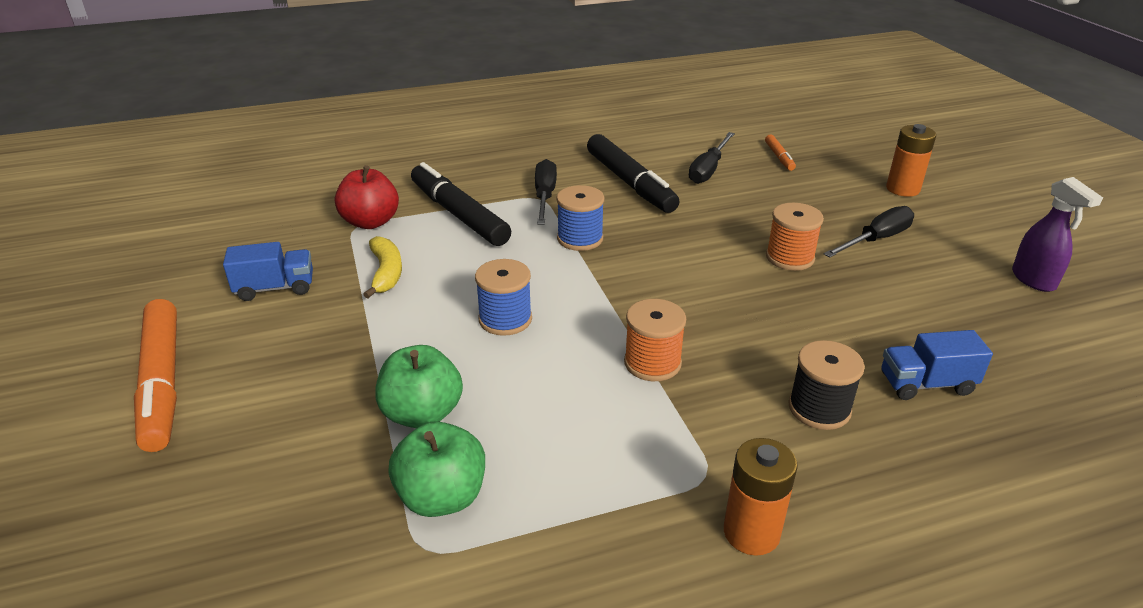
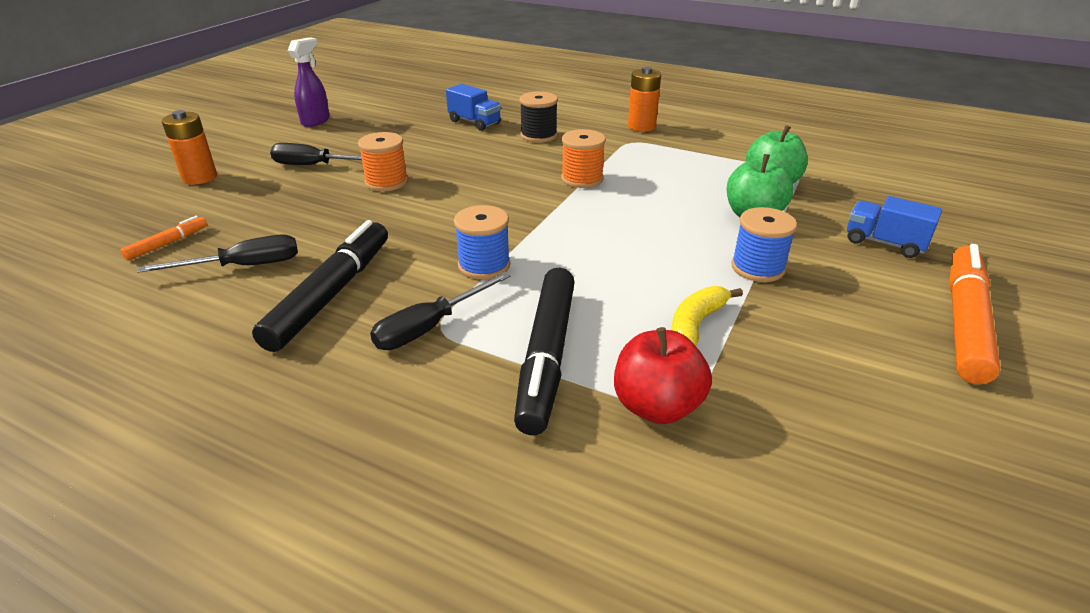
camera: 135 degrees left, 0 degrees up
(275, 288) = (827, 368): blue truck -> blue truck (884, 243)
(505, 319) = (636, 238): blue spool -> blue spool (757, 268)

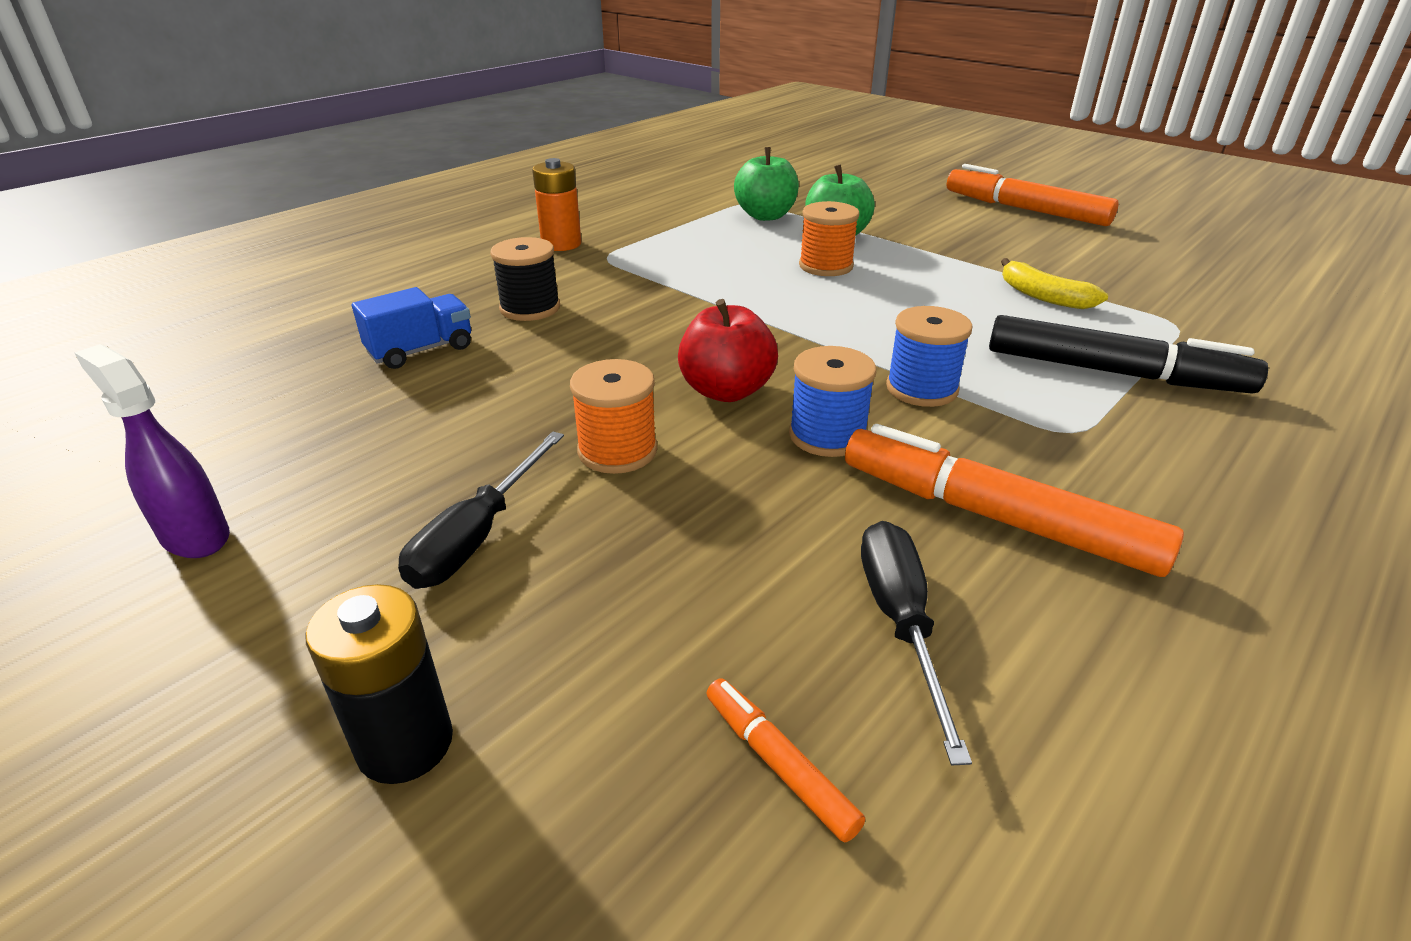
camera: 75 degrees left, 0 degrees up
(200, 177) = (405, 744): orange battery -> black battery
(330, 294) = (996, 518): black marker -> orange marker
(430, 327) = (1070, 437): black screwdriver -> none
(582, 179) = (700, 300): orange spool -> orange spool (826, 266)
(657, 406) = (1176, 333): red apple -> red apple (726, 391)
(757, 268) = (940, 254): blue spool -> blue spool (827, 435)
(884, 243) = (902, 204): blue truck -> none

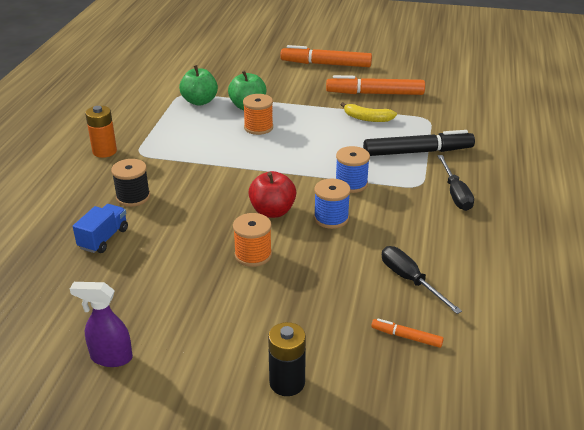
camera: 30 degrees left, 0 degrees up
(478, 535) = (233, 310): black screwdriver -> black screwdriver (455, 193)
(996, 518) = (415, 231): orange marker -> orange marker (375, 94)

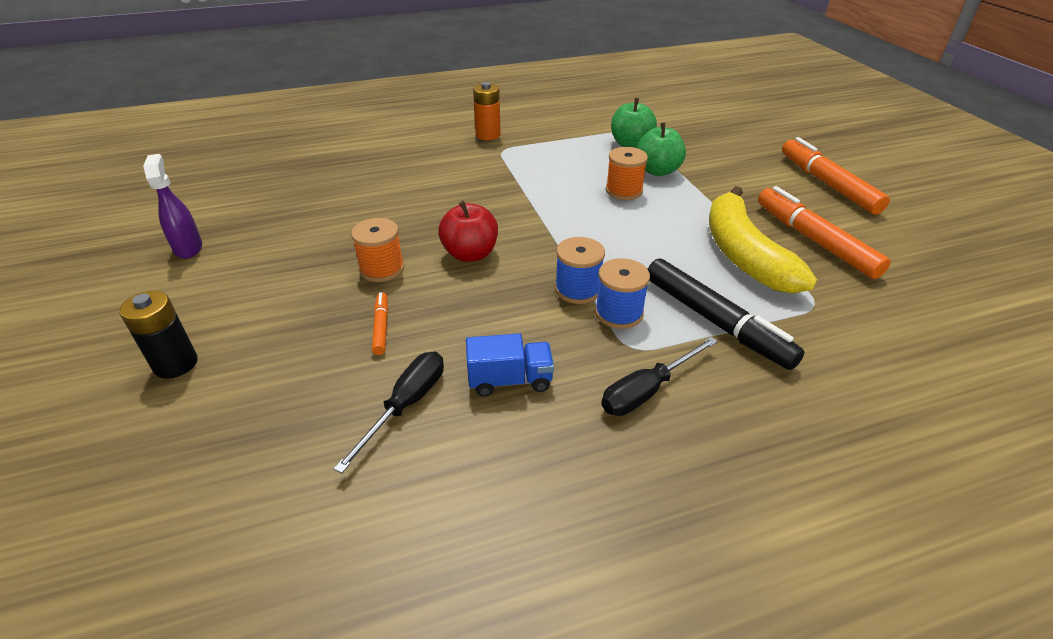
camera: 60 degrees right, 5 degrees up
(103, 238) = (354, 183): blue truck -> blue truck (510, 380)
(133, 197) = (428, 173): black spool -> none
(331, 218) = (491, 298): blue spool -> blue spool (619, 313)
(367, 118) = (743, 254): yellow banana -> yellow banana, size x1.99
(407, 337) = (286, 438): orange marker -> orange marker (381, 327)

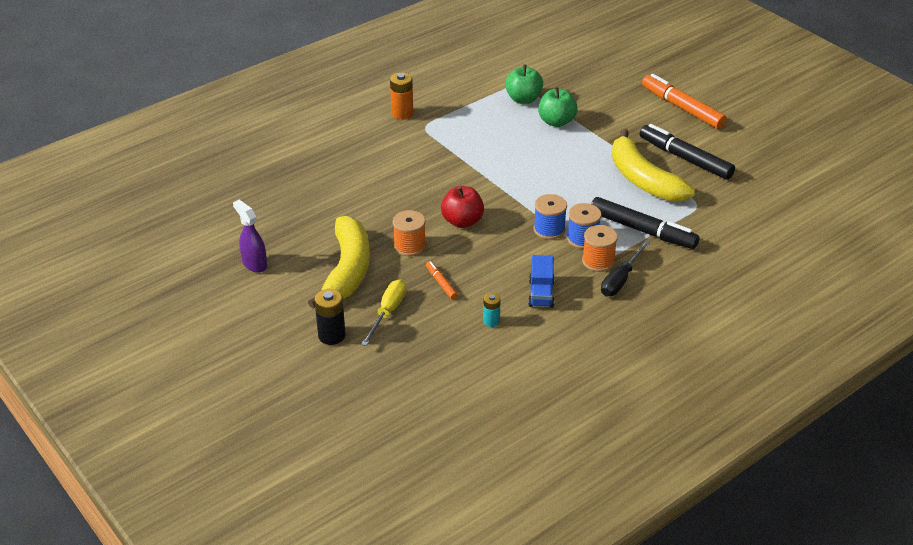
camera: 20 degrees left, 0 degrees up
(277, 350) = (388, 312): none -> yellow screwdriver
(282, 281) = (347, 270): none -> yellow banana
(406, 405) = (491, 321): black screwdriver -> turquoise battery
(510, 380) = (541, 293): blue truck -> blue truck turned 120 degrees clockwise
(624, 191) = (540, 146): orange spool -> orange spool (598, 261)
(815, 241) = (685, 159): orange marker -> black marker

